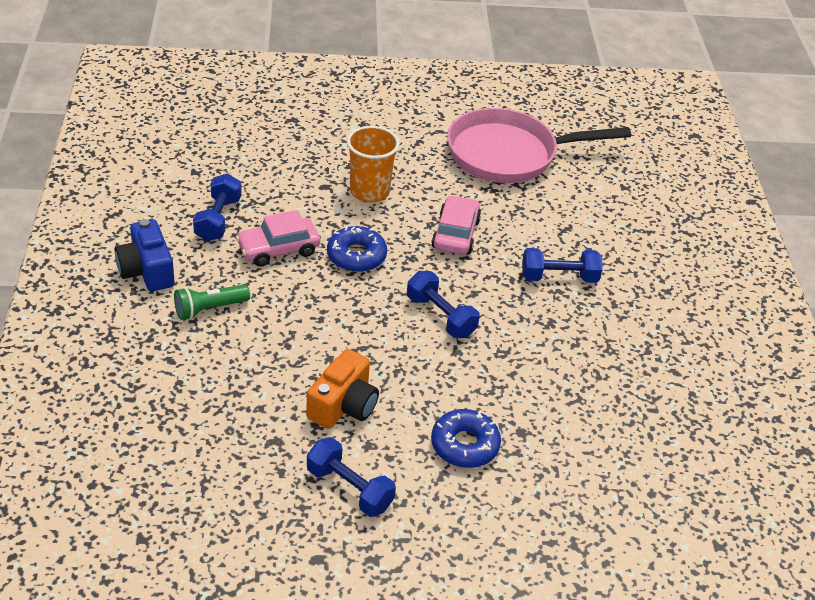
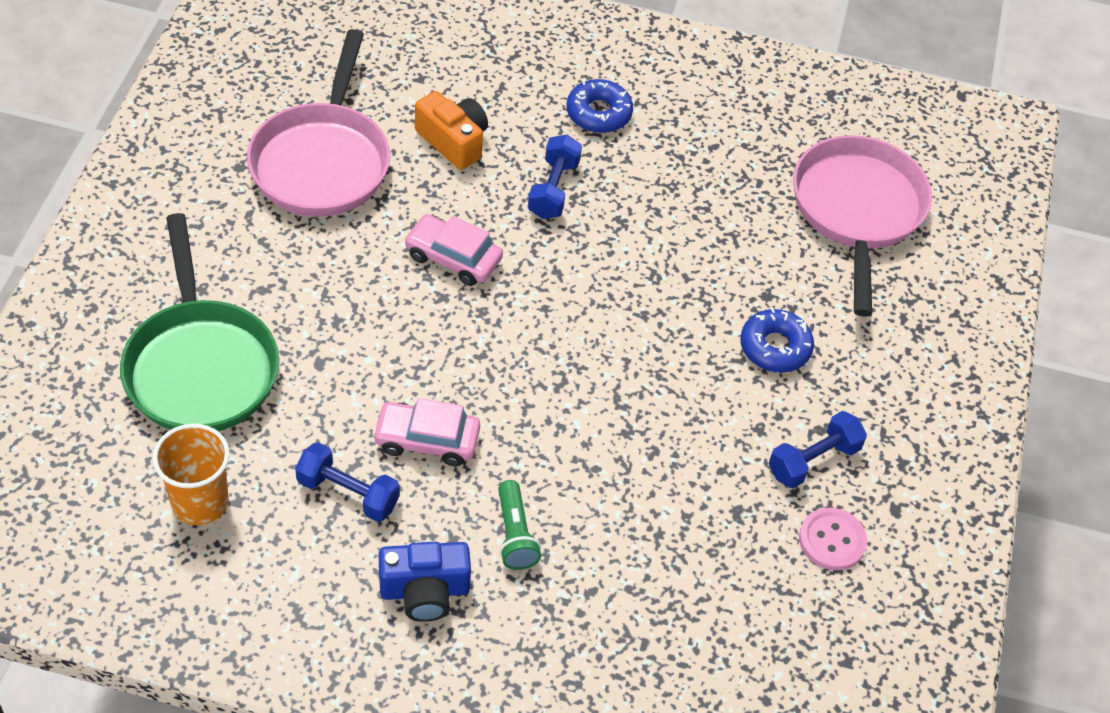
camera: 75 degrees left, 10 degrees up
(267, 512) = (832, 540): none -> pink button
(278, 249) = (427, 440): pink car -> pink car turned 105 degrees clockwise
(298, 135) = (200, 366): none -> green pan
(343, 405) = (699, 437): orange camera -> orange camera (453, 141)
(356, 256) = (463, 364): blue donut -> blue donut (598, 113)
(369, 191) = (346, 319): orange cup -> orange cup (200, 502)
(440, 316) = (586, 313): blue dumbbell -> none
(665, 489) = (857, 211): none -> pink pan

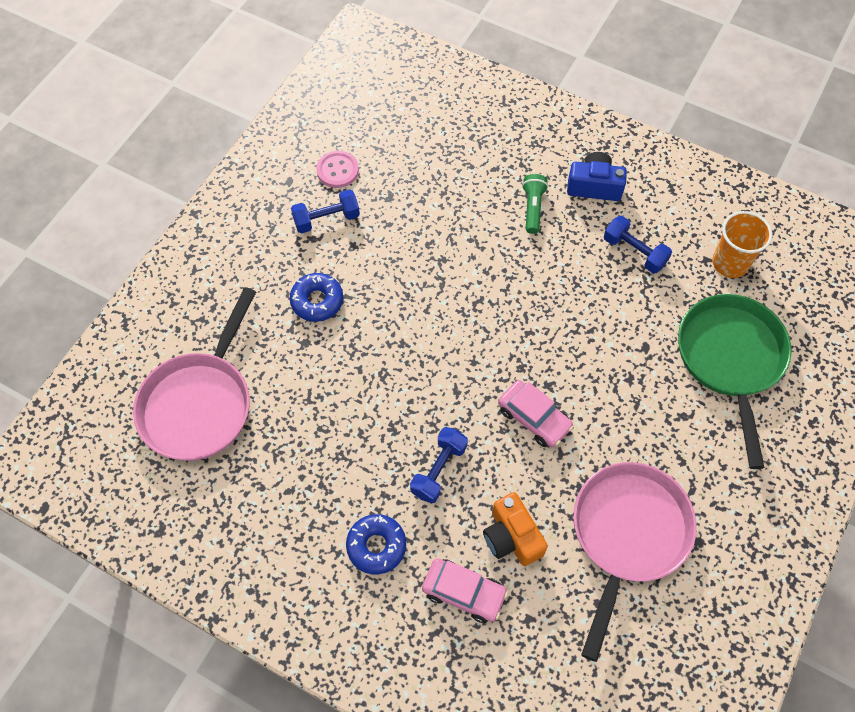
camera: 160 degrees left, 10 degrees up
(427, 440) = (578, 277): pink car -> pink car (464, 592)

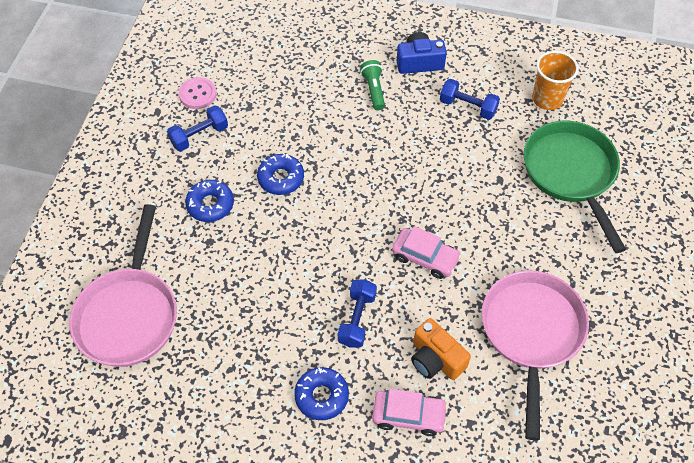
camera: 15 degrees left, 5 degrees down
(401, 288) = (281, 178): none -> blue donut

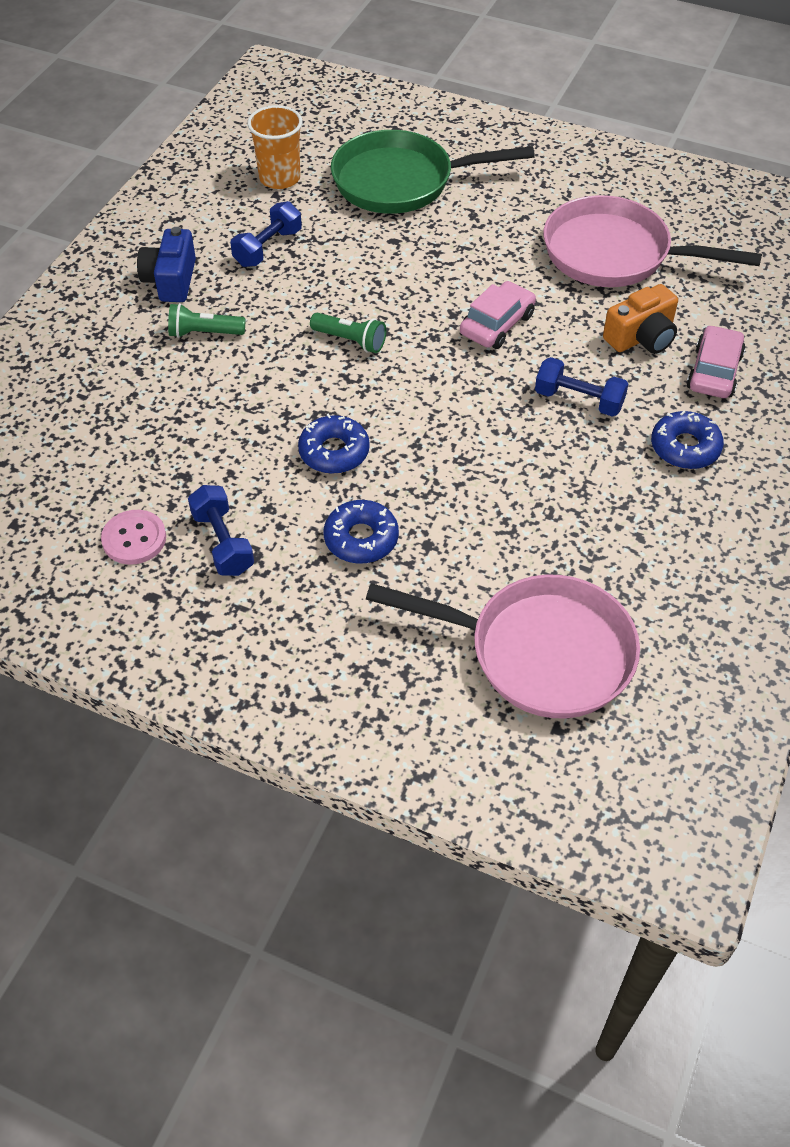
camera: 80 degrees left, 5 degrees down
(386, 170) = (350, 341): none -> green flashlight

